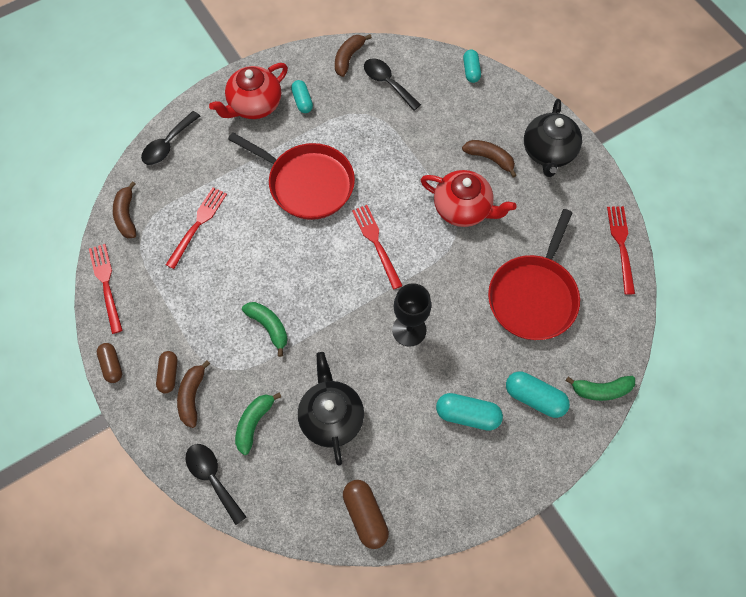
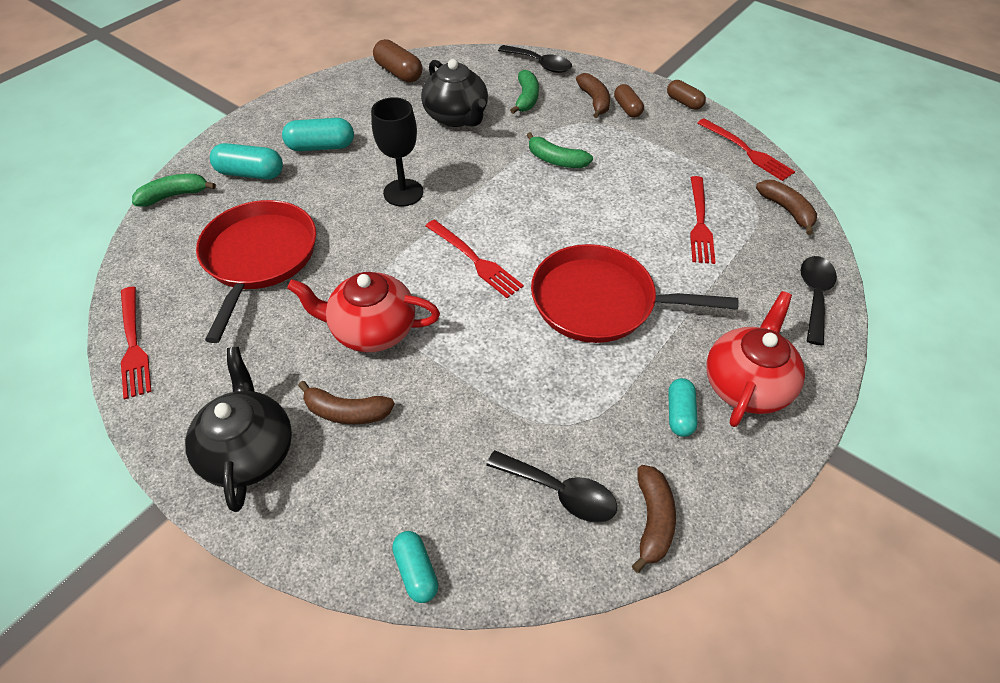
camera: 160 degrees right, 15 degrees down
(302, 101) = (679, 414): turquoise capsule -> turquoise capsule turned 45 degrees clockwise

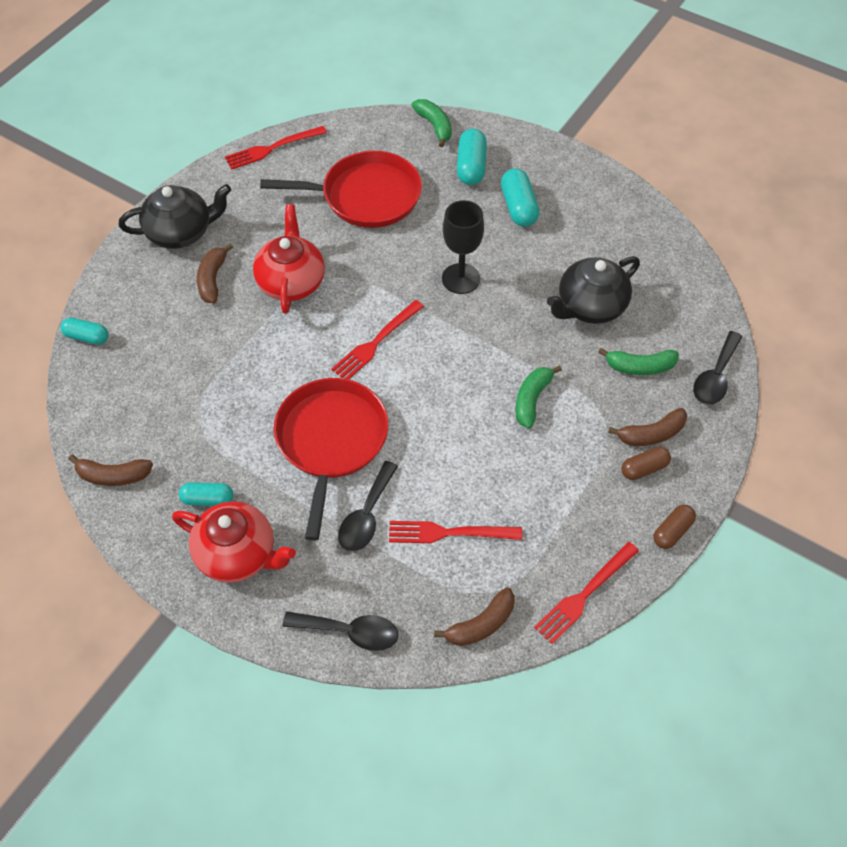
camera: 85 degrees right, 5 degrees up
(398, 73) = (660, 247): brown capsule -> none
(416, 571) = (87, 337): turquoise capsule -> turquoise capsule turned 45 degrees clockwise
(560, 492) = (140, 416): black spoon -> black spoon (366, 516)

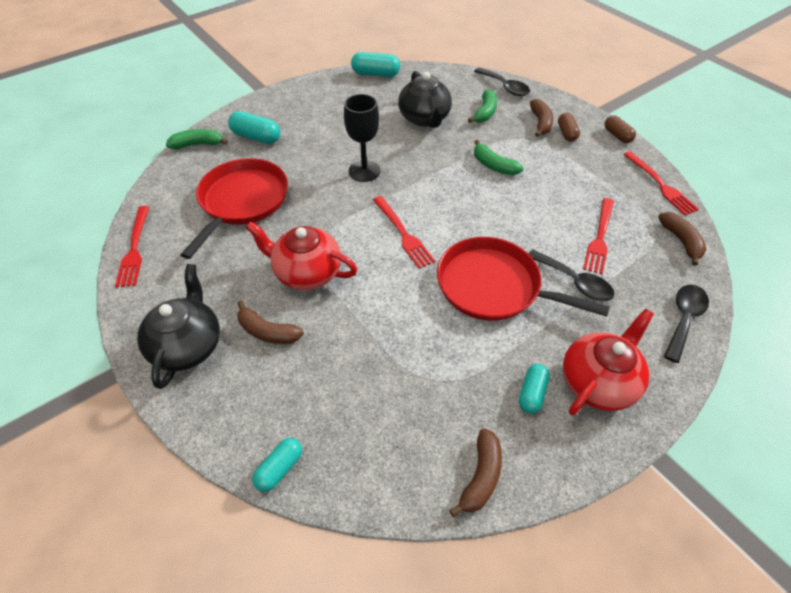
camera: 70 degrees left, 5 degrees down
(518, 207) = (314, 125): turquoise capsule -> turquoise capsule (375, 74)

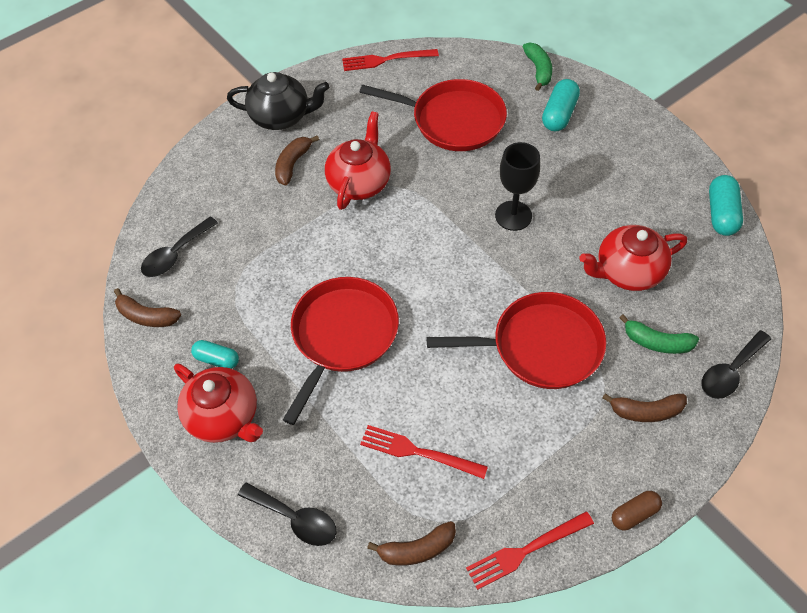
camera: 90 degrees right, 5 degrees up
(279, 468) = (170, 189): turquoise capsule -> none
(403, 234) = (414, 256): red fork -> none
(424, 119) = (627, 272): black teapot -> red teapot
(493, 166) = (540, 346): green banana -> red pan
(566, 133) = (627, 443): brown capsule -> none
(574, 282) = (349, 414): black spoon -> black spoon (175, 254)

